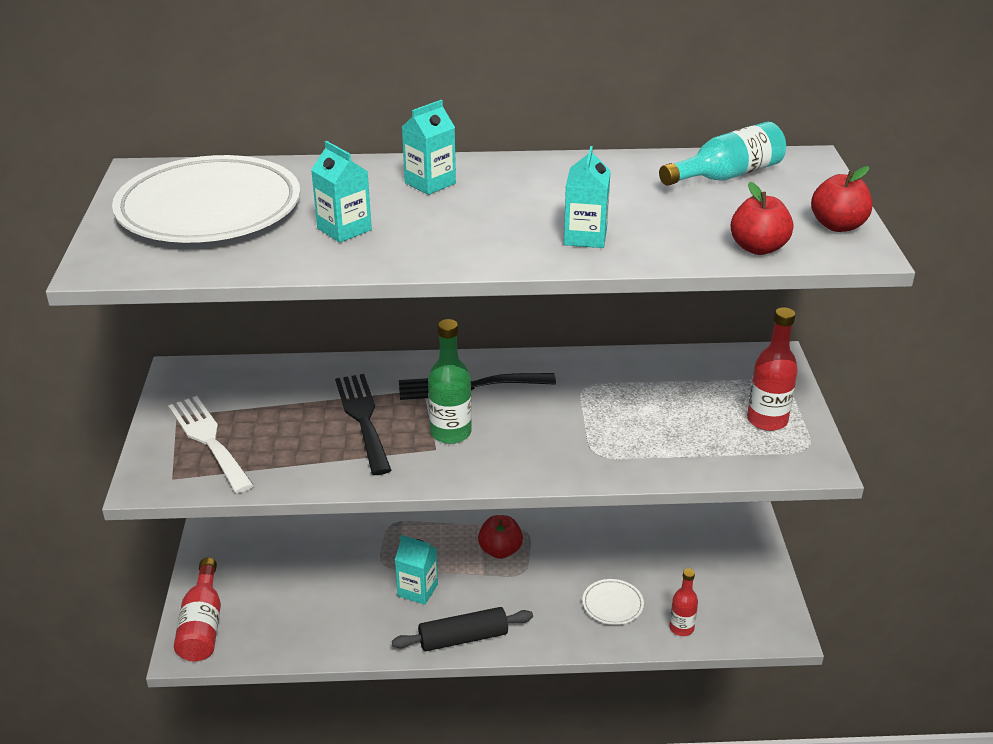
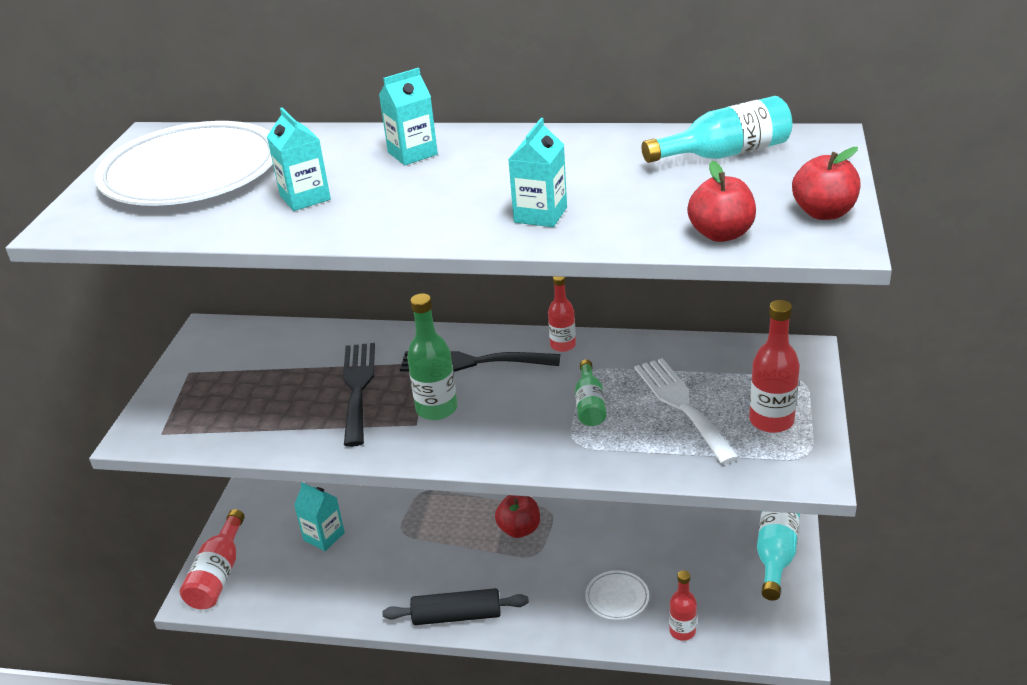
camera: 15 degrees right, 0 degrees up
(209, 440) = (208, 398): white fork -> white fork (682, 405)
(417, 590) = (427, 561): turquoise carton -> turquoise carton (324, 536)
(551, 365) = (563, 345): none -> red bottle
(597, 418) = (590, 404): none -> green bottle
(746, 550) = (775, 554): none -> turquoise bottle

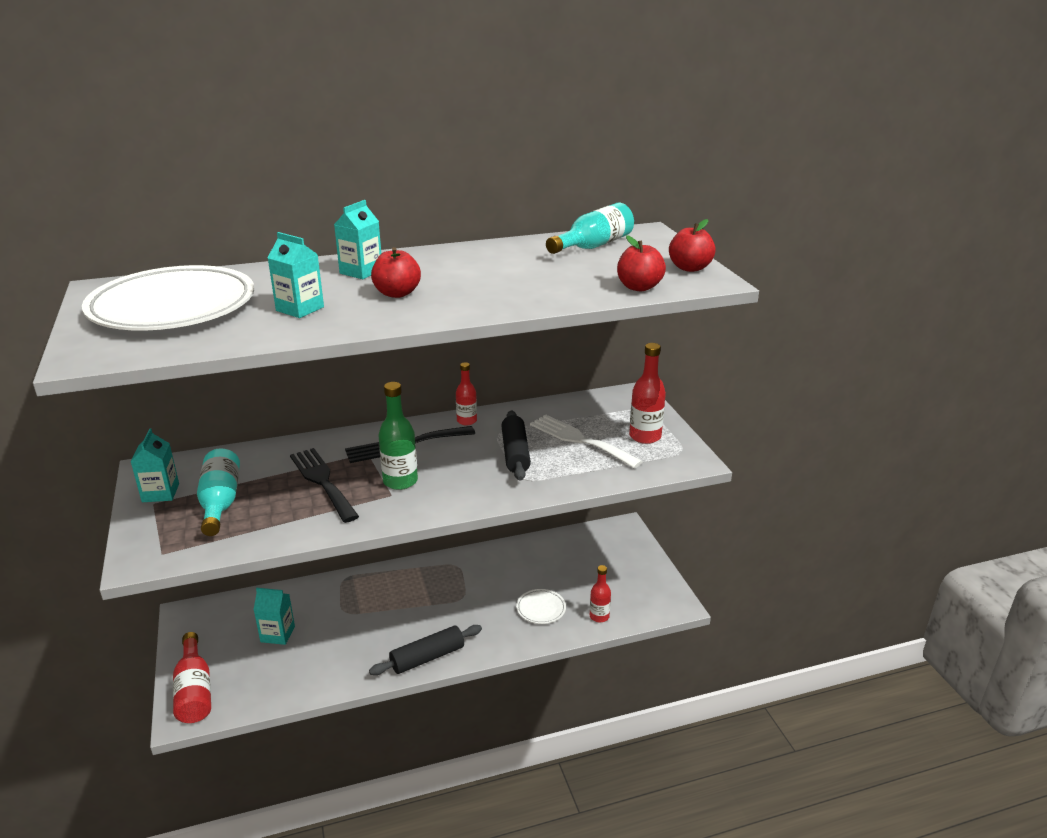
camera: 30 degrees left, 5 degrees down
(519, 529) = (440, 584): red apple -> red apple (397, 293)
(540, 215) = (503, 294): turquoise carton -> turquoise carton (160, 493)
(590, 404) = (515, 453): green bottle -> black rolling pin
(775, 554) = (630, 550): turquoise bottle -> turquoise bottle (220, 502)

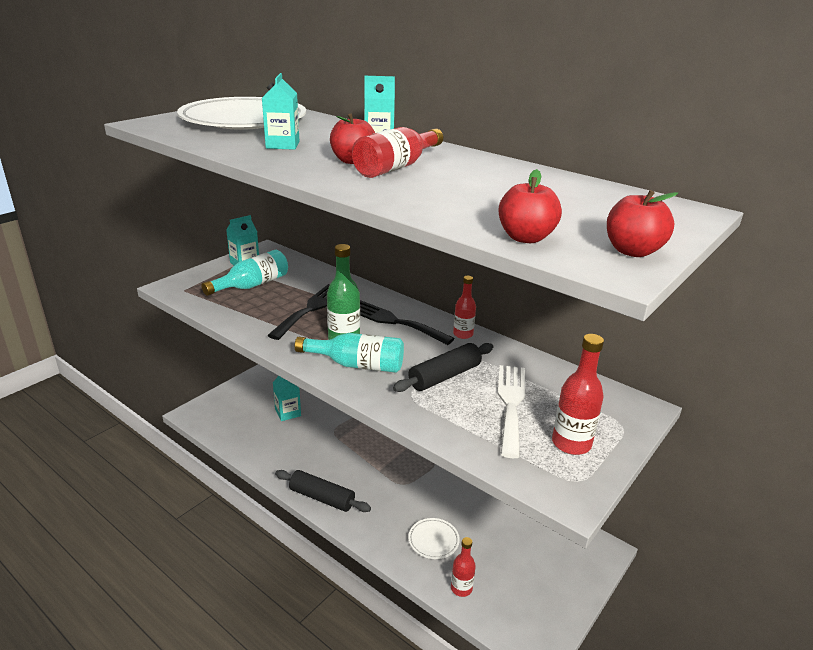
camera: 55 degrees right, 0 degrees up
(194, 691) = (215, 406): red bottle -> red bottle (397, 167)
(593, 246) = (597, 198): turquoise bottle -> turquoise bottle (357, 365)

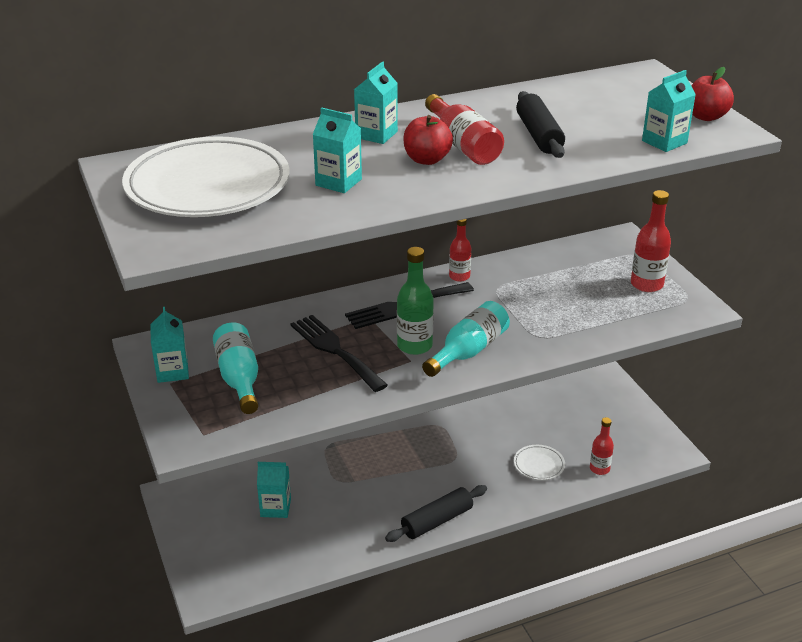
camera: 60 degrees left, 5 degrees up
(445, 376) = (521, 309): black rolling pin -> black rolling pin (539, 135)
(511, 404) = (582, 292): white fork -> none
(525, 238) = (664, 142): red apple -> turquoise carton

